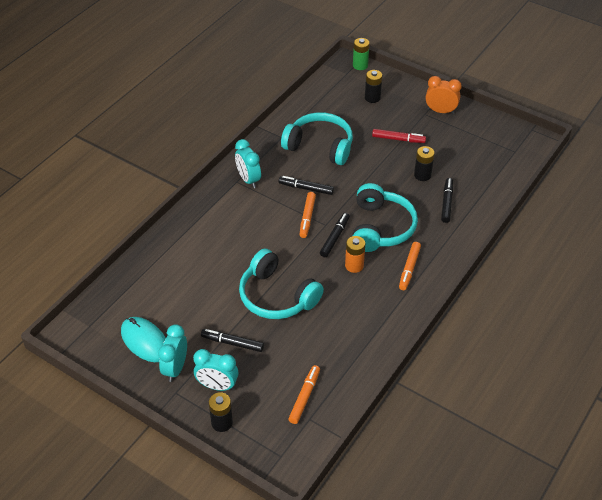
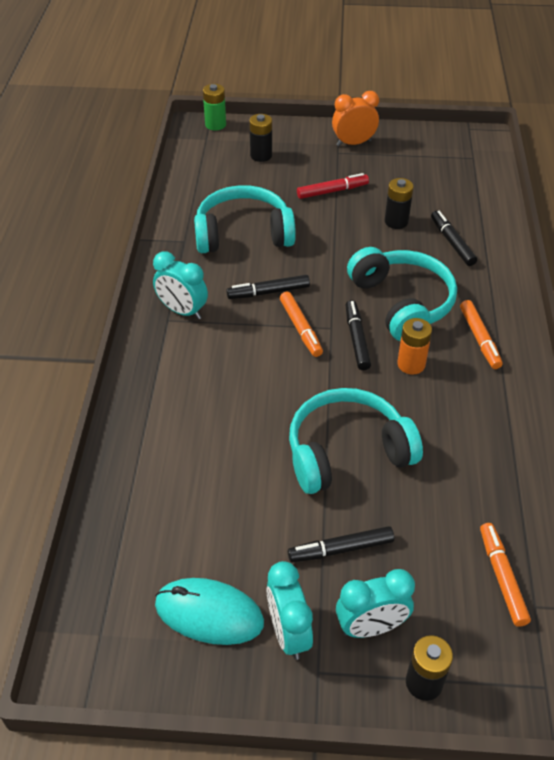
camera: 30 degrees left, 0 degrees up
(276, 296) = (347, 451): turquoise headphones -> turquoise headphones turned 150 degrees clockwise

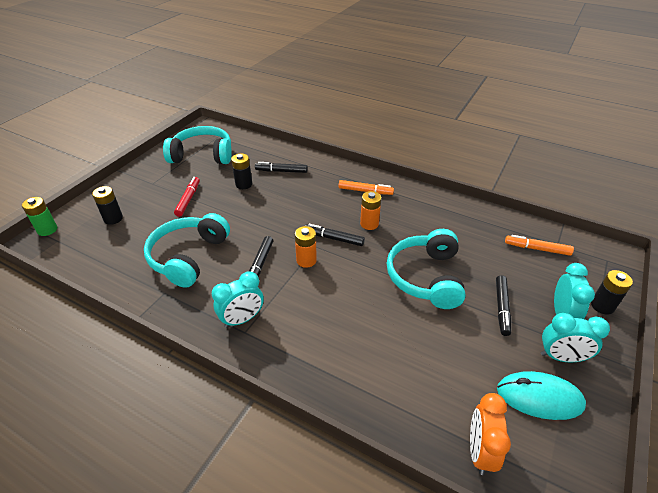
camera: 65 degrees left, 5 degrees down
(209, 614) = (539, 397): turquoise mouse -> turquoise mouse turned 60 degrees clockwise
(300, 328) = (306, 260): orange marker -> orange battery
(353, 143) = (151, 174): orange clock -> orange clock (479, 451)
(402, 303) = (316, 208): turquoise headphones -> turquoise headphones (202, 155)

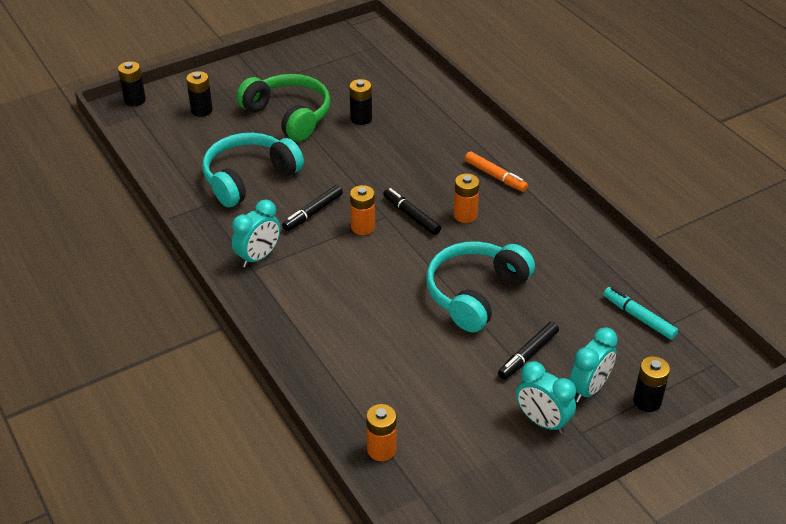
camera: 30 degrees right, 0 degrees up
(47, 230) = (135, 100): green battery -> black battery
(188, 199) = (289, 115): red marker -> green headphones
(202, 155) = (341, 65): turquoise headphones -> none
(242, 319) = (258, 257): turquoise clock -> turquoise clock turned 45 degrees counterclockwise
(281, 171) = (416, 117): black marker -> none
(479, 451) = (381, 449): orange clock -> orange battery
(537, 249) = (639, 318): orange marker -> turquoise marker
(539, 397) = (481, 440): turquoise mouse -> none

